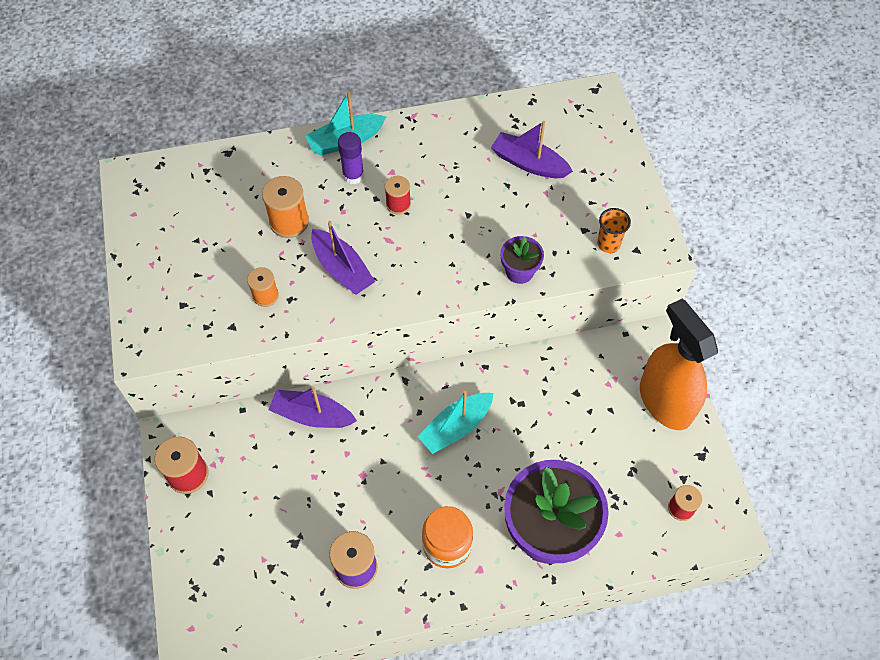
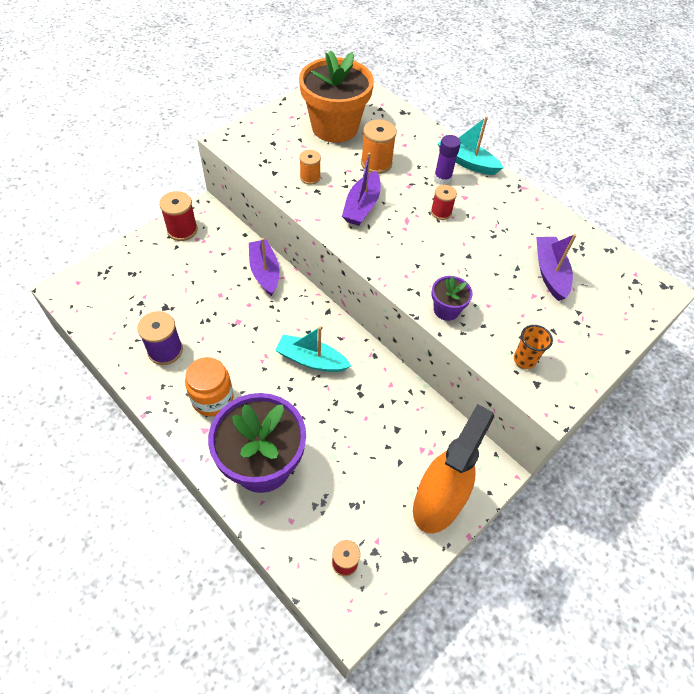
camera: 55 degrees right, 5 degrees down
(203, 230) = (334, 127): none -> orange flower pot

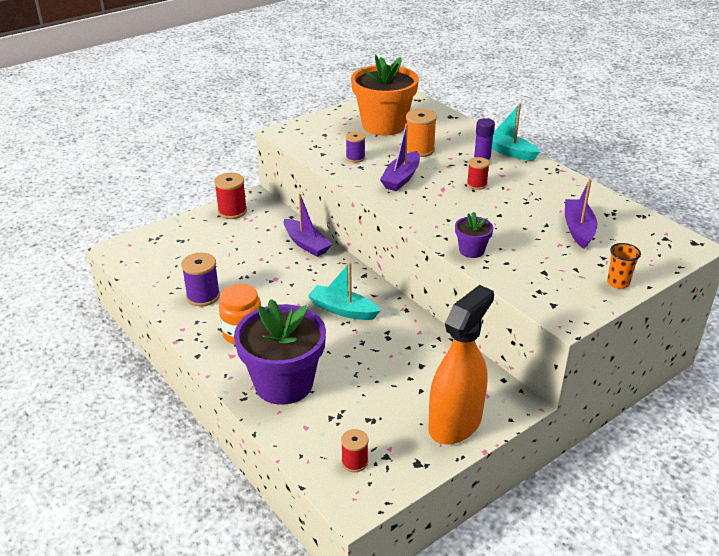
camera: 10 degrees right, 20 degrees down
(264, 272) = (306, 244): purple boat -> purple boat turned 150 degrees clockwise
(310, 177) = (355, 158): orange spool -> purple spool
(524, 360) = (543, 288): orange cup -> orange cup (618, 283)

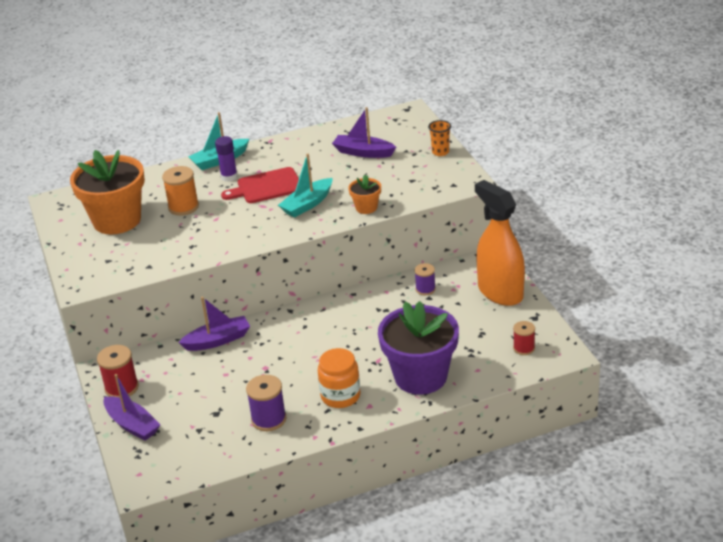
camera: 70 degrees left, 0 degrees up
(342, 310) = (335, 330): turquoise boat -> turquoise boat (307, 204)
(355, 158) = (172, 247): purple spool -> purple spool (425, 289)
(401, 178) = (229, 225): purple boat -> purple boat (132, 425)
(471, 250) = (366, 207): purple flower pot -> orange flower pot
(476, 184) = (266, 187): red spool -> red cutting board

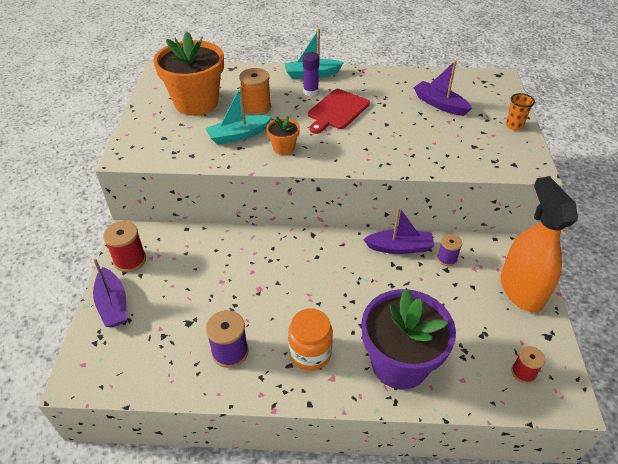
camera: 20 degrees right, 10 degrees up
(218, 340) = (235, 242): purple boat -> purple boat (400, 247)
(266, 187) = (337, 111): red cutting board -> red cutting board turned 60 degrees counterclockwise
(307, 204) = (363, 140): turquoise boat -> turquoise boat (238, 135)
(366, 207) = (417, 161): orange flower pot -> orange flower pot (283, 148)

